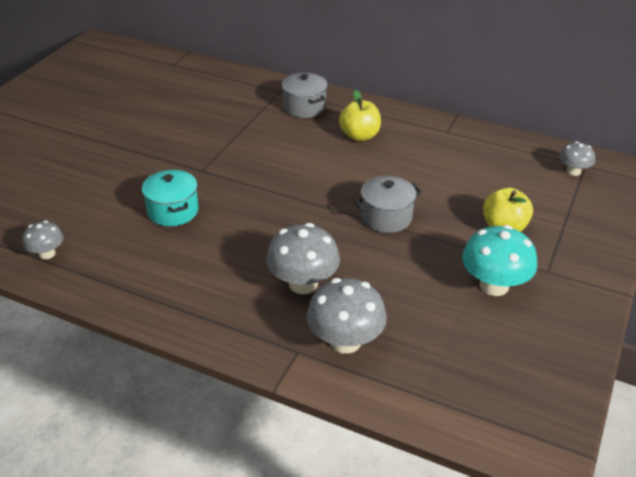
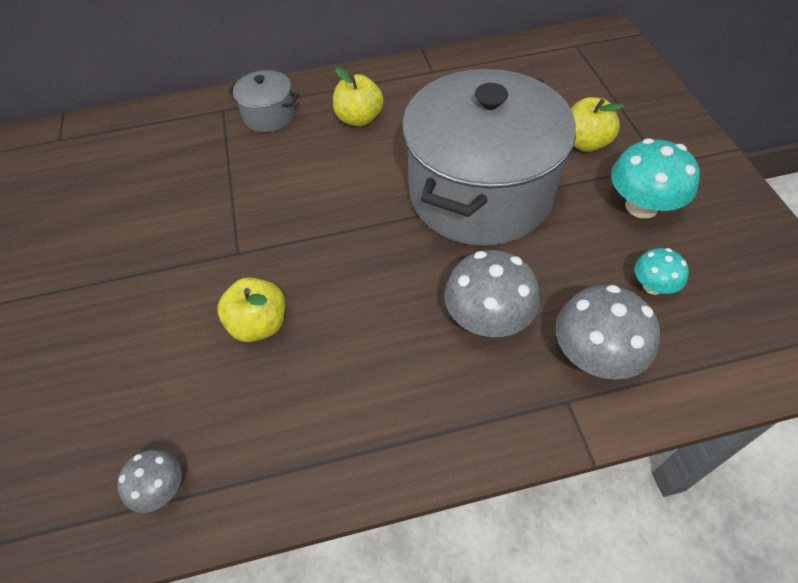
camera: 35 degrees left, 15 degrees up
(173, 211) = (259, 324): turquoise pot -> yellow apple
(386, 217) = (480, 193): grey pot -> grey pot, size x2.38
(437, 331) = (652, 286): none -> turquoise mushroom
(573, 171) = (574, 56): grey mushroom -> none

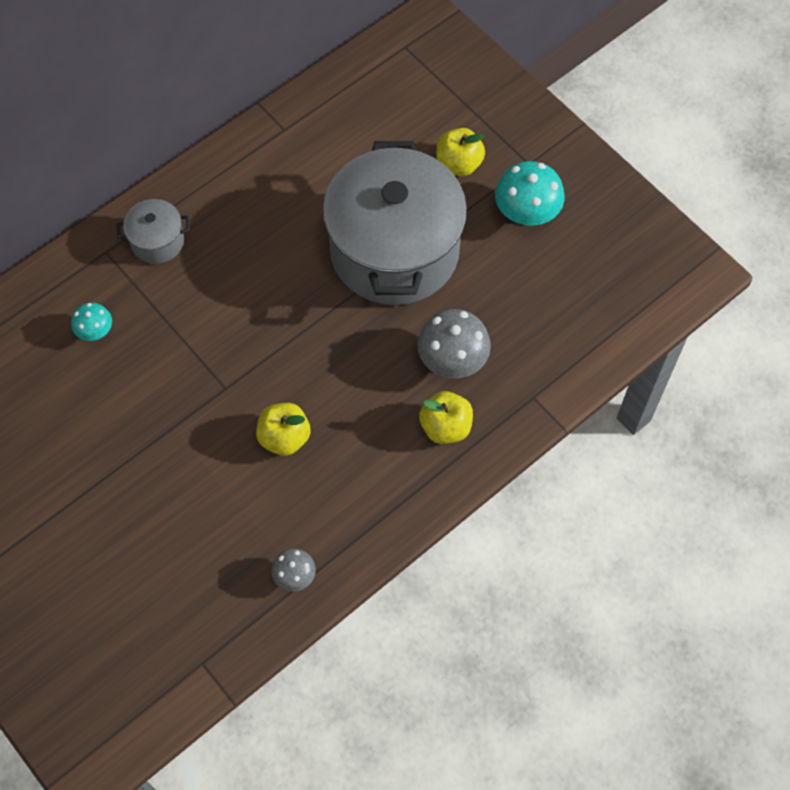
camera: 30 degrees left, 10 degrees up
(359, 119) = (246, 212): yellow apple -> yellow apple (445, 427)
(594, 356) = (538, 356): grey mushroom -> none
(652, 286) = (558, 283): turquoise mushroom -> turquoise mushroom (95, 331)

